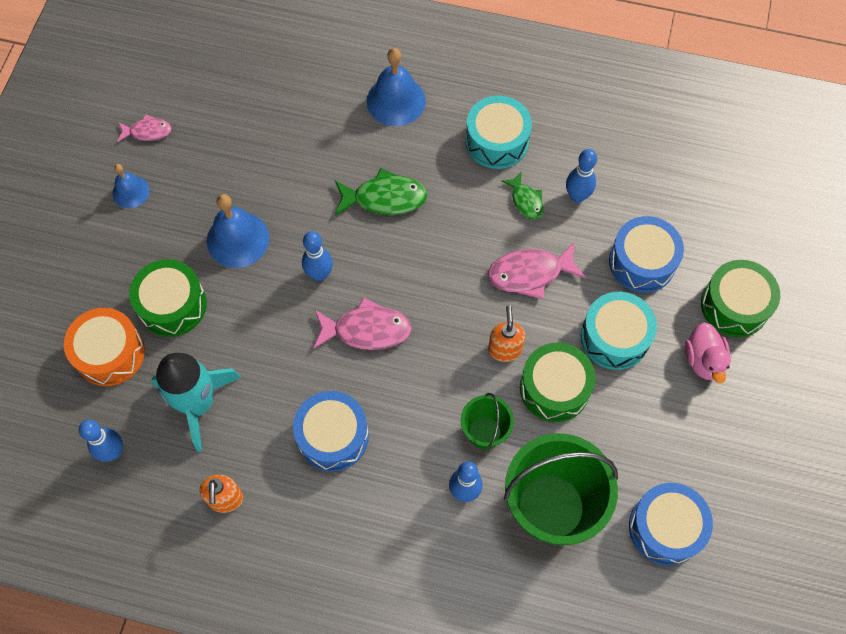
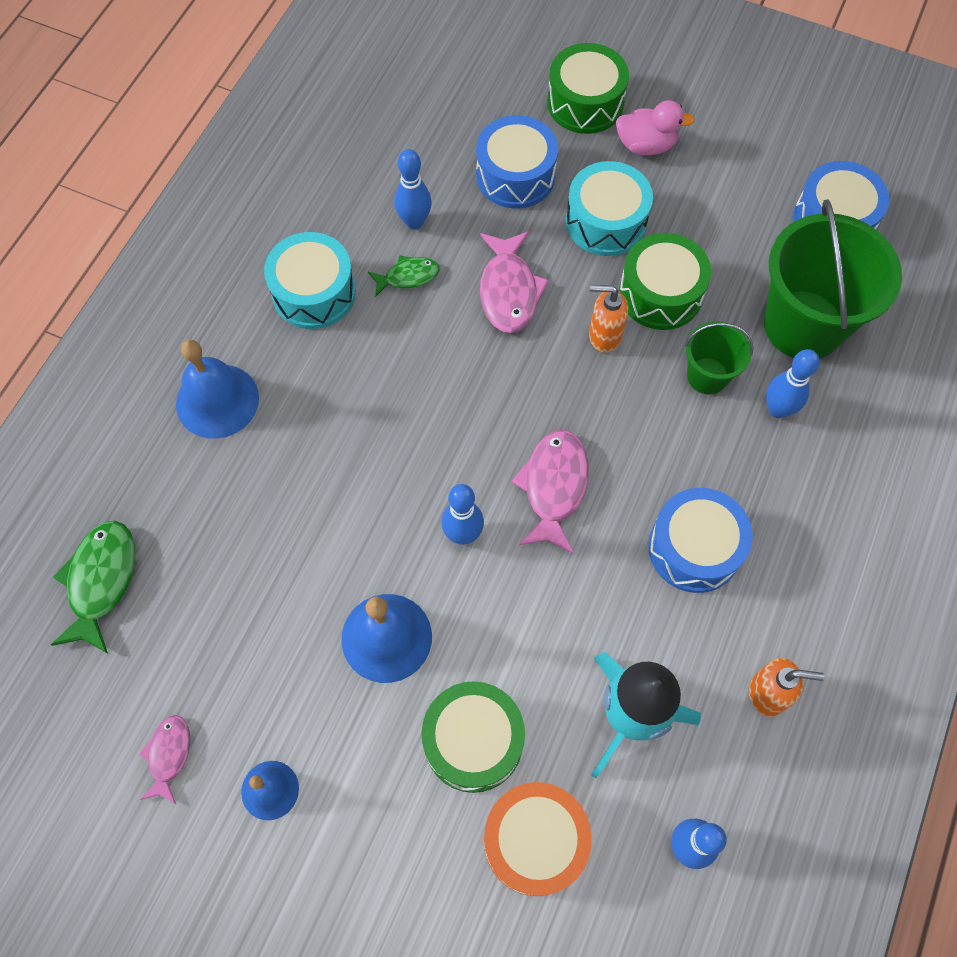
camera: 80 degrees left, 0 degrees up
(384, 198) = (366, 437): green fish -> green fish (101, 581)

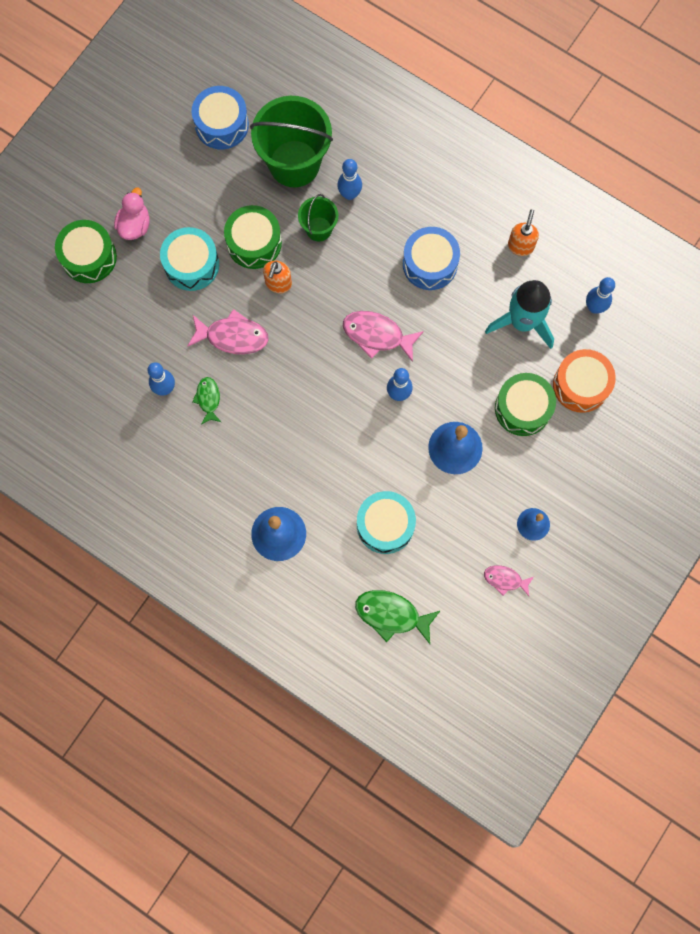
camera: 80 degrees left, 10 degrees up
(314, 293) = (208, 462): turquoise drum -> turquoise drum (385, 525)
(515, 175) = (141, 315): blue drum -> none

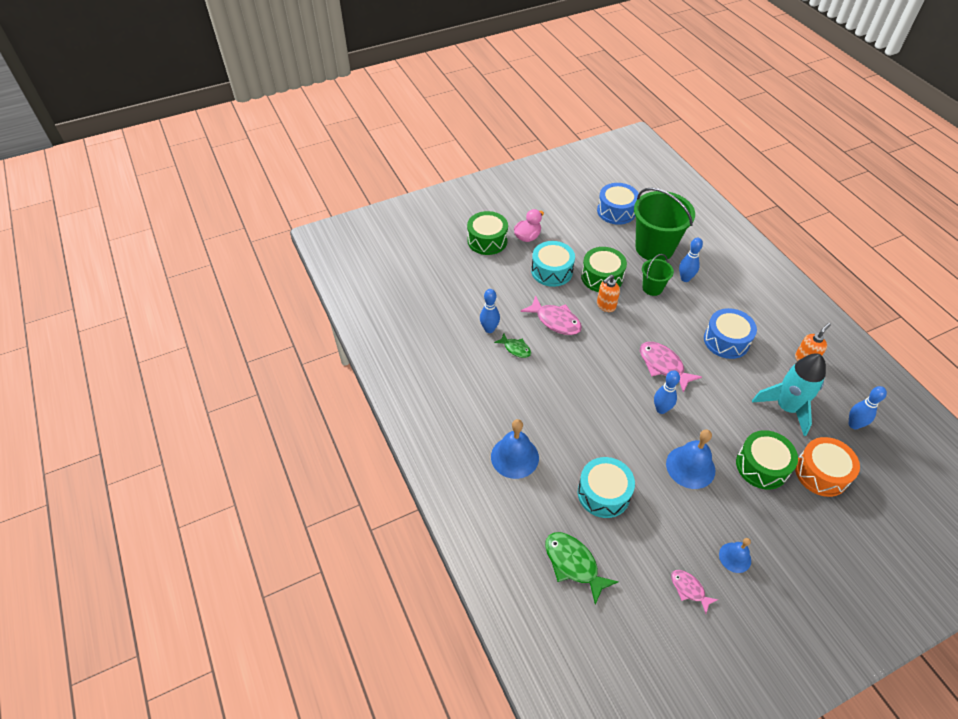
camera: 30 degrees right, 25 degrees down
(208, 399) = (515, 348): green fish -> green fish turned 105 degrees clockwise

